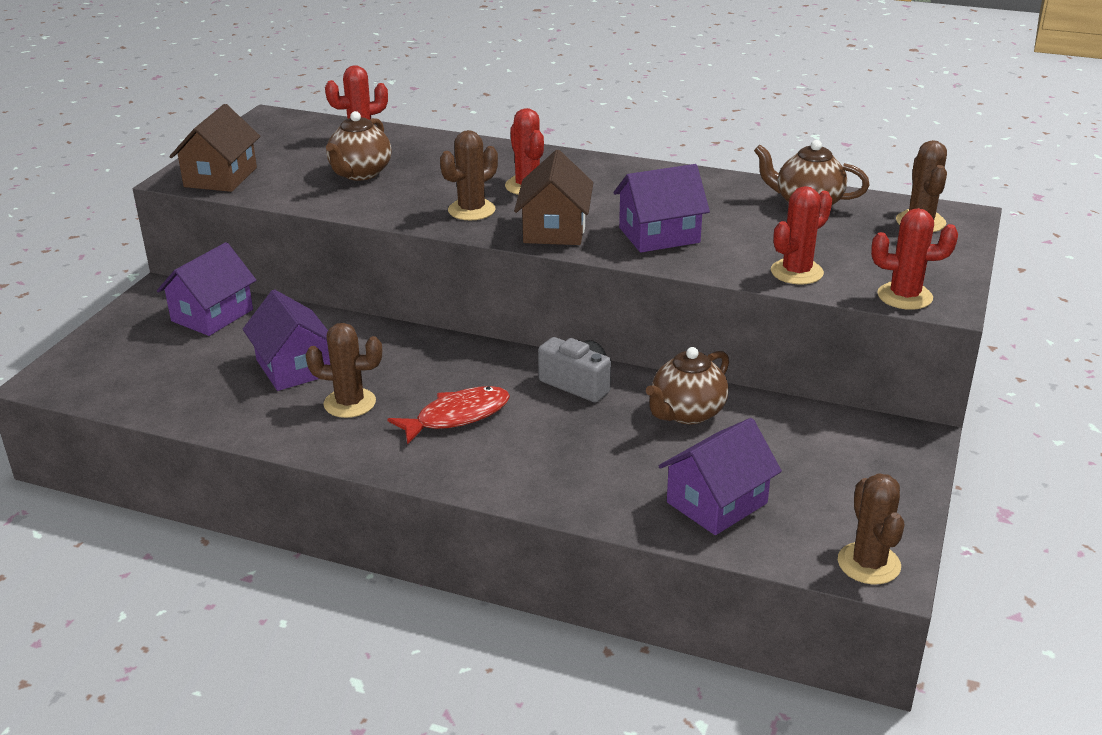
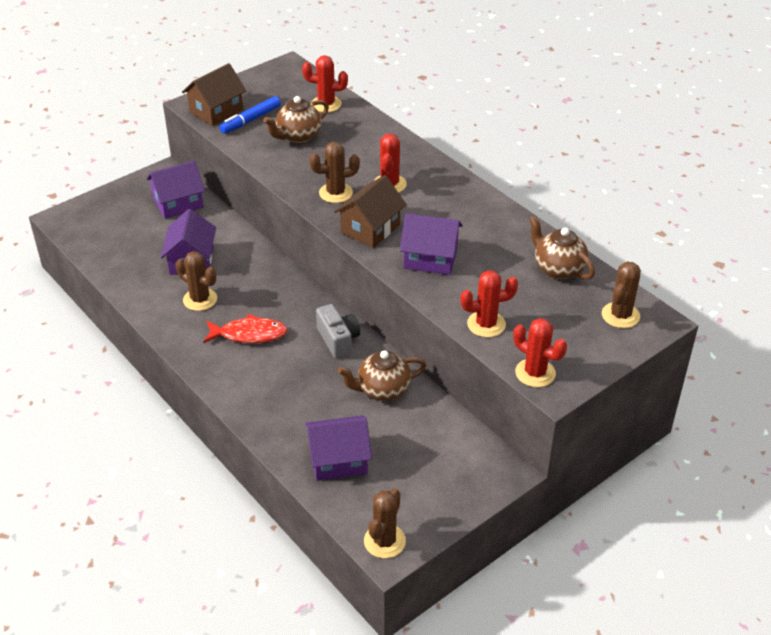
camera: 30 degrees right, 10 degrees up
(278, 174) = (251, 120): none -> blue marker

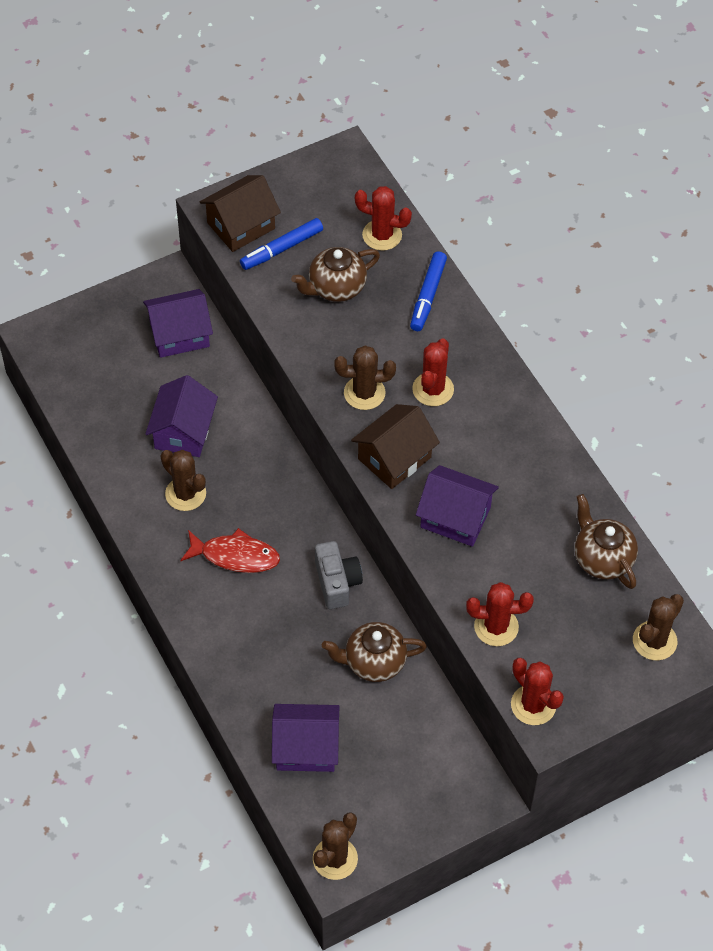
camera: 10 degrees right, 15 degrees up
(370, 133) = (428, 296): none -> blue marker

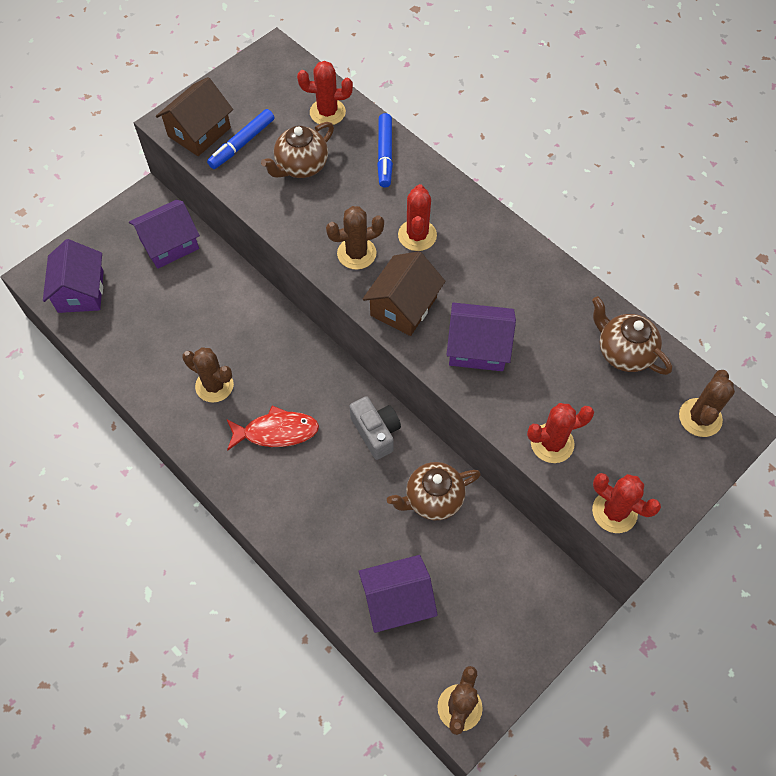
camera: 15 degrees left, 5 degrees up
(183, 431) = (196, 329): purple house -> purple house (81, 291)

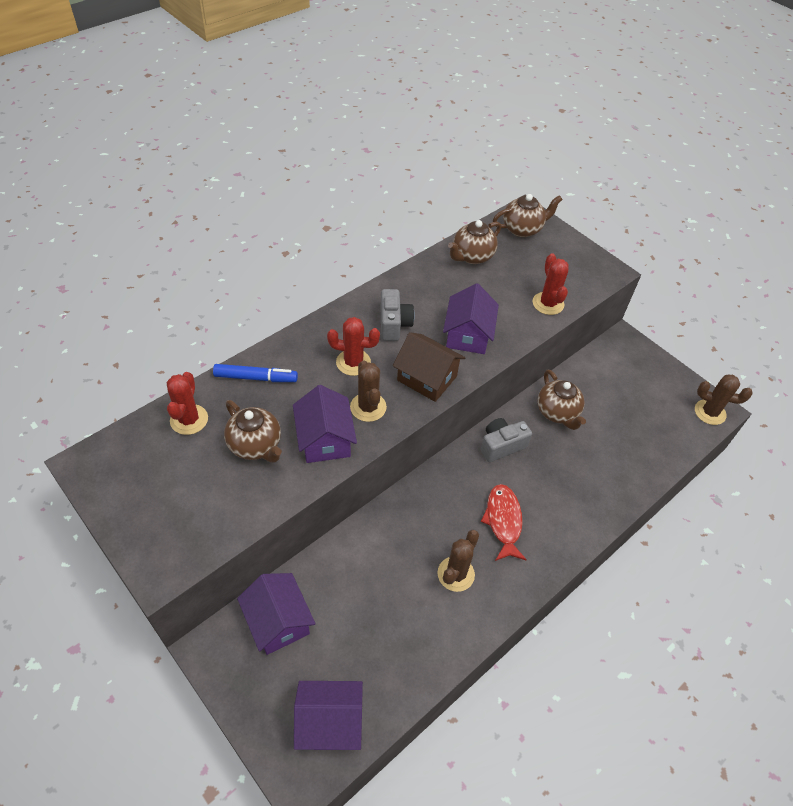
camera: 90 degrees left, 10 degrees down
(199, 132) = (184, 541): brown house -> none
(242, 144) = (212, 498): blue marker -> none
(397, 601) = (641, 442): purple house -> purple house (325, 439)
(482, 270) = (394, 324): none -> grey camera
(614, 512) = (596, 280): red cactus -> none
(700, 417) = (522, 229): brown cactus -> brown teapot

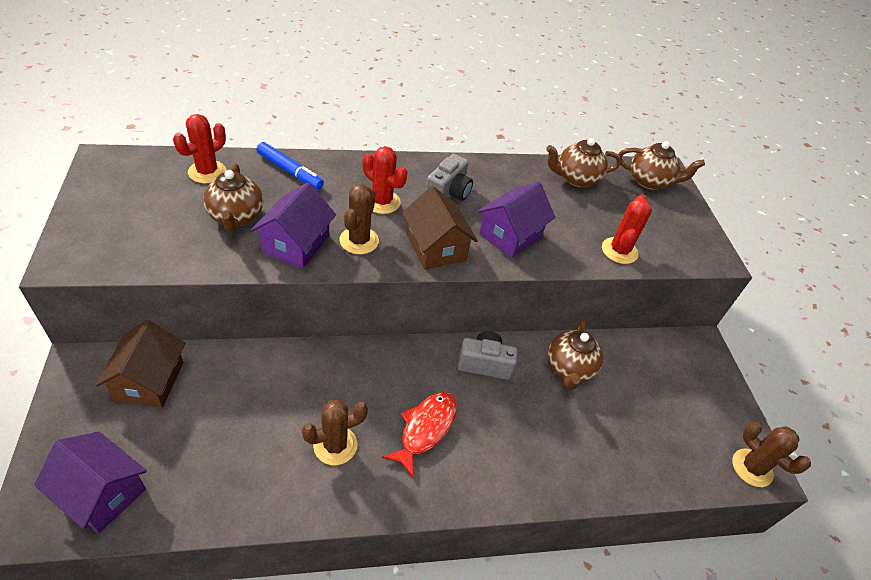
camera: 30 degrees right, 5 degrees down
(278, 621) = (149, 381): purple house -> brown house

